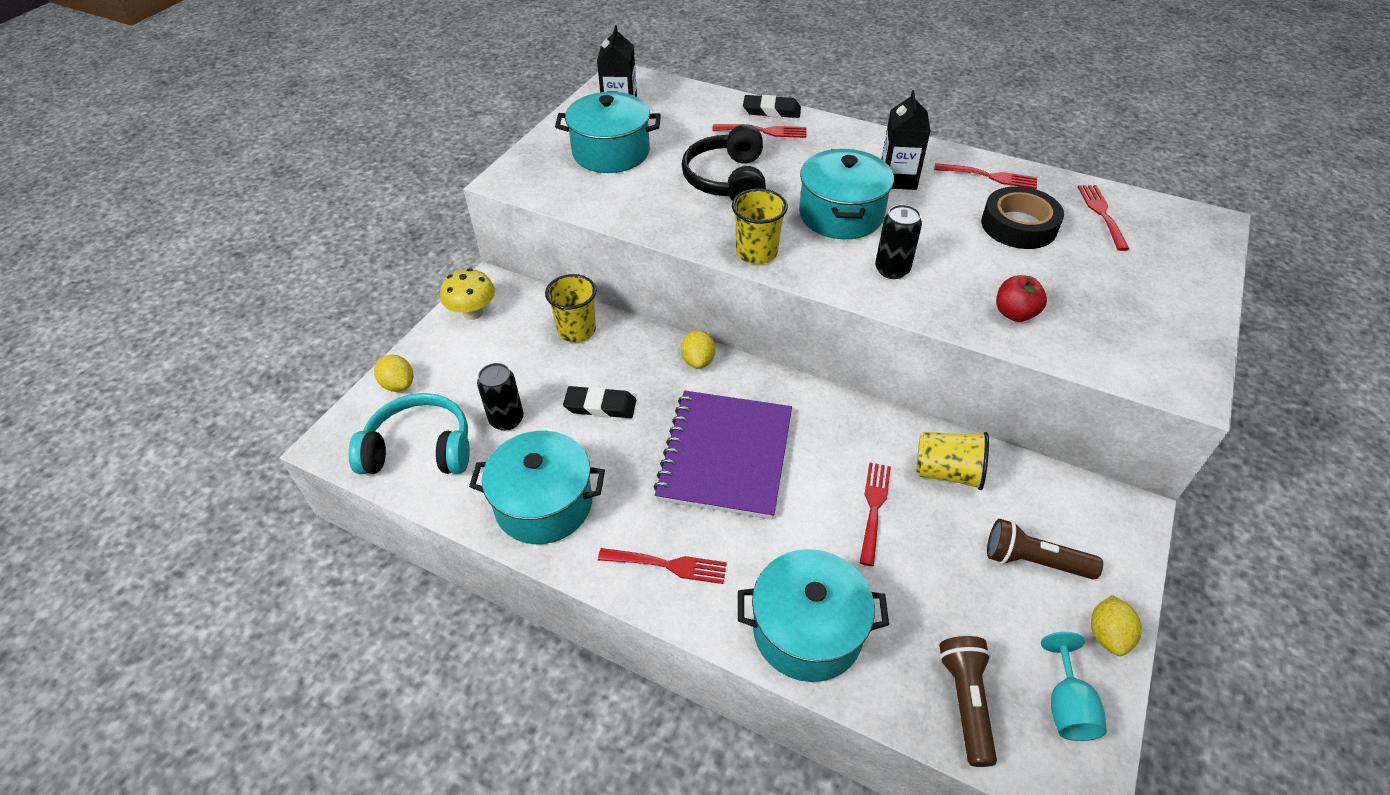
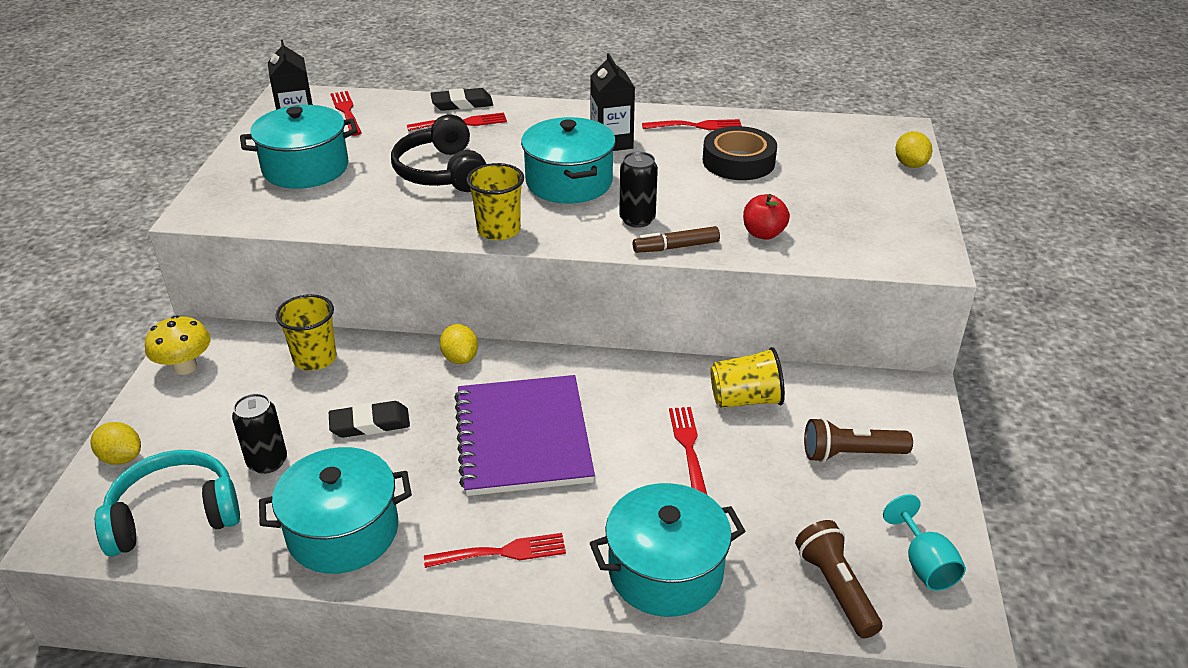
camera: 20 degrees left, 10 degrees down
(919, 309) = (676, 247): none -> brown marker
(1102, 214) = (807, 139): red fork -> red fork (346, 111)
(1107, 635) = (936, 497): yellow lemon -> yellow lemon (910, 164)

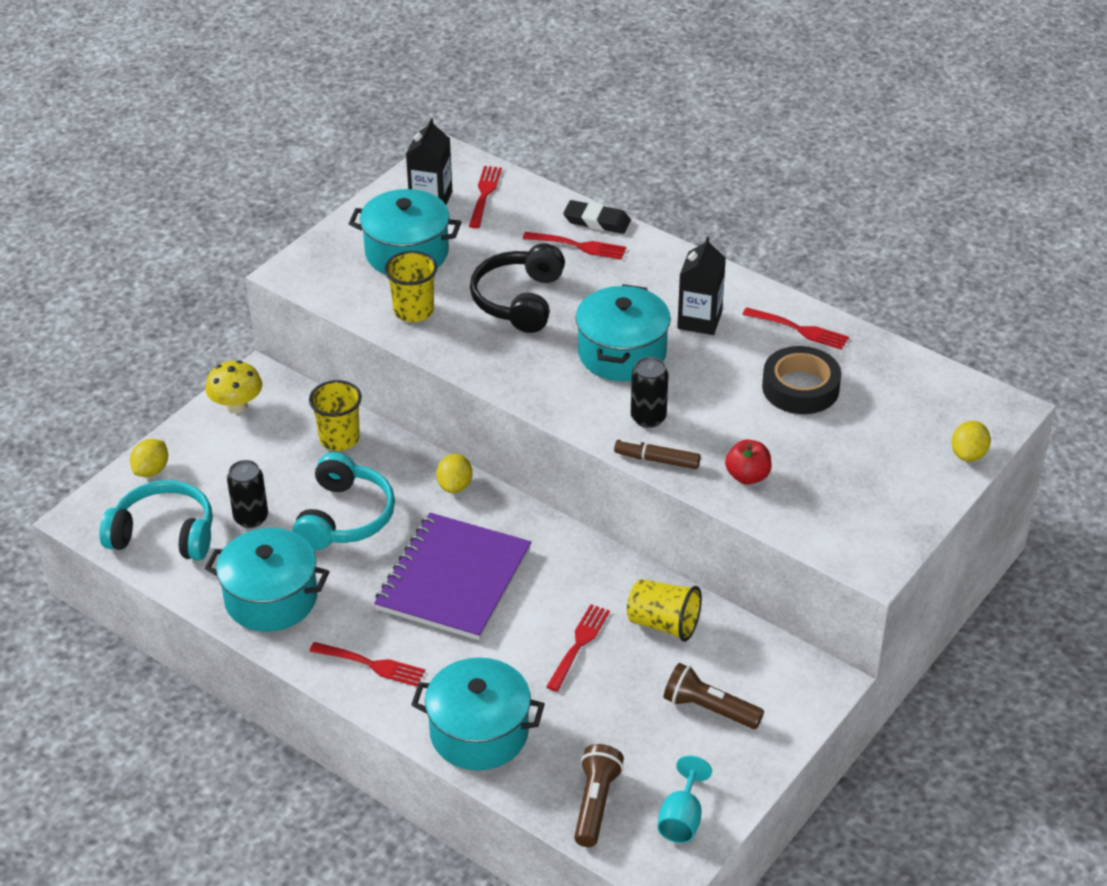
camera: 30 degrees right, 5 degrees up
(121, 458) = (151, 470): yellow lemon -> yellow lemon turned 60 degrees clockwise
(370, 424) = (345, 517): black eraser -> turquoise headphones
(499, 230) = (521, 383): yellow cup -> yellow cup (413, 311)

